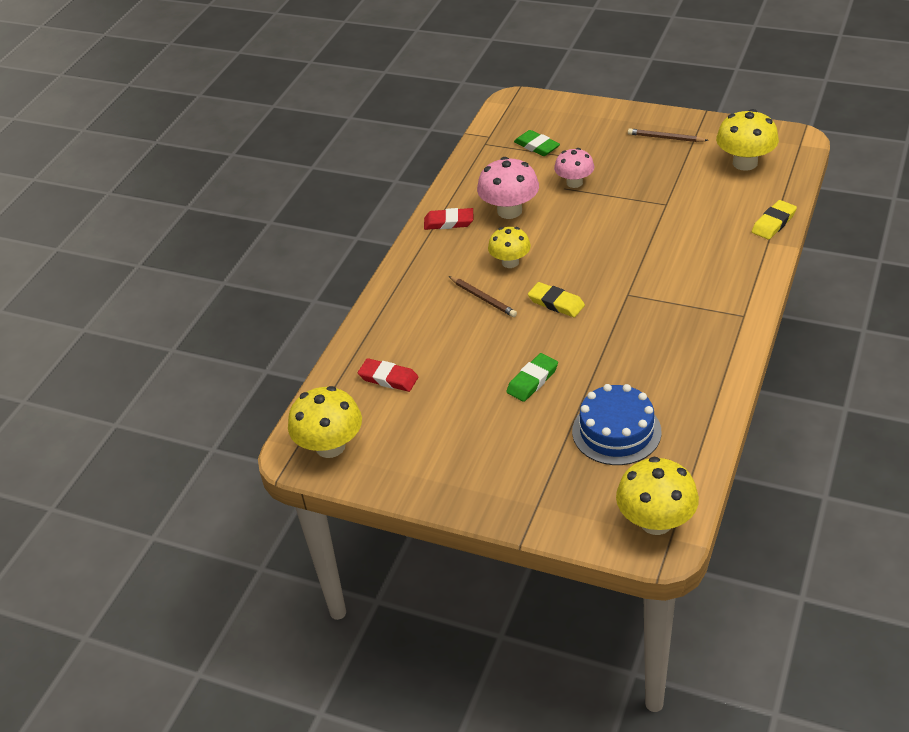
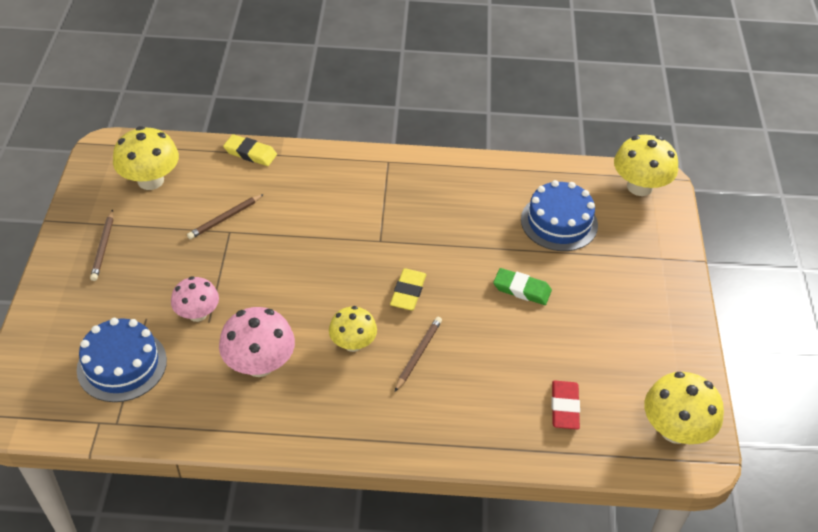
camera: 115 degrees left, 5 degrees up
(449, 222) = (290, 421): red eraser -> none
(537, 146) = (122, 365): green eraser -> blue cake
(683, 202) = (225, 218): none -> brown pencil

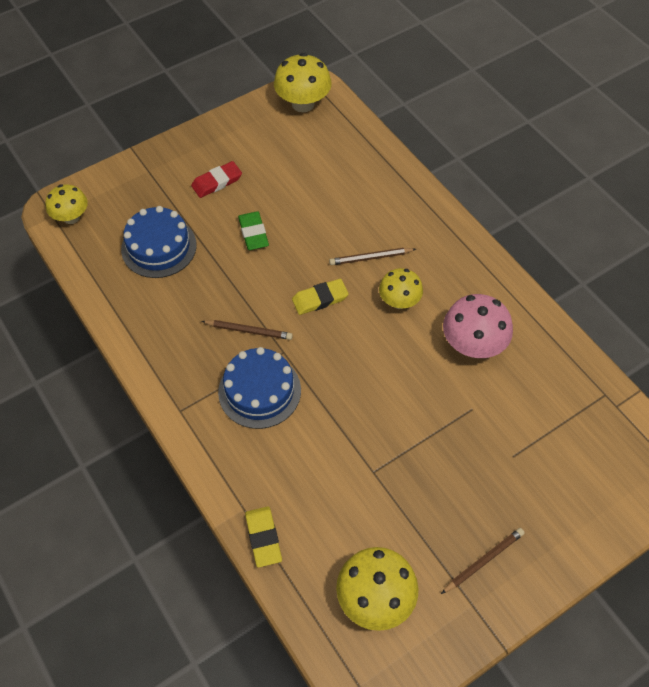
camera: 125 degrees left, 10 degrees up
(122, 365) = (564, 434): blue cake -> blue cake (259, 391)
(197, 314) = (473, 422): pink mushroom -> none
(225, 218) = (362, 488): brown pencil -> brown pencil (249, 331)
(564, 407) = (337, 160): red eraser -> red eraser (217, 182)
(639, 187) = (71, 217): yellow mushroom -> yellow mushroom, size x0.66

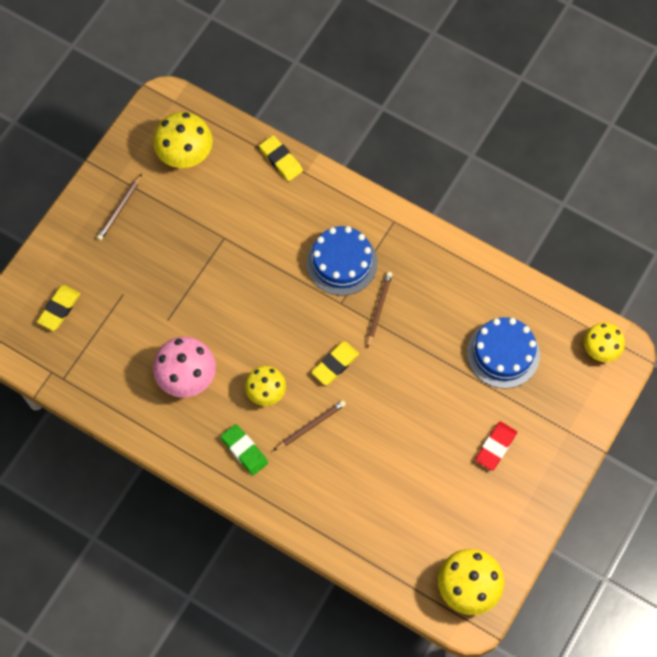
camera: 155 degrees right, 10 degrees up
(249, 331) = (378, 309): brown pencil -> brown pencil turned 120 degrees clockwise
(253, 233) = (429, 405): green eraser -> green eraser (244, 450)
(591, 469) = (59, 309): none -> yellow eraser

